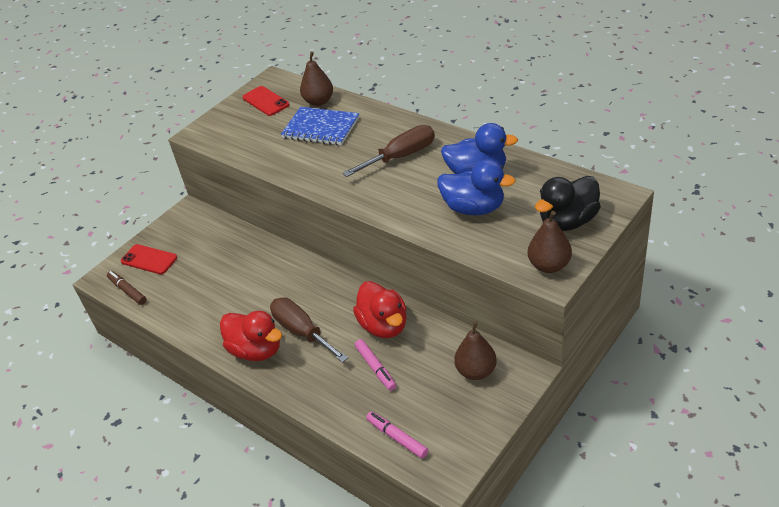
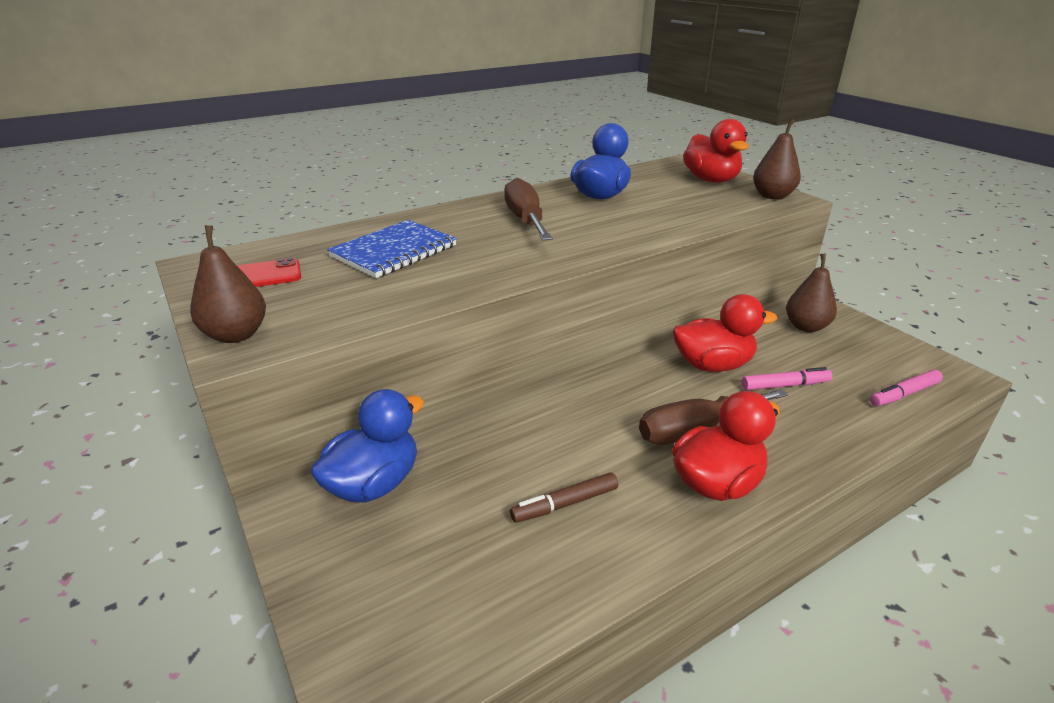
camera: 75 degrees left, 10 degrees down
(127, 291) = (452, 653): brown marker -> brown marker (565, 504)
(149, 259) = (379, 595): red phone -> none
(319, 101) = (326, 243): brown pear -> brown pear (236, 335)
(474, 208) = (659, 206): blue duck -> blue duck (374, 484)
(568, 221) = (711, 180): black duck -> red duck

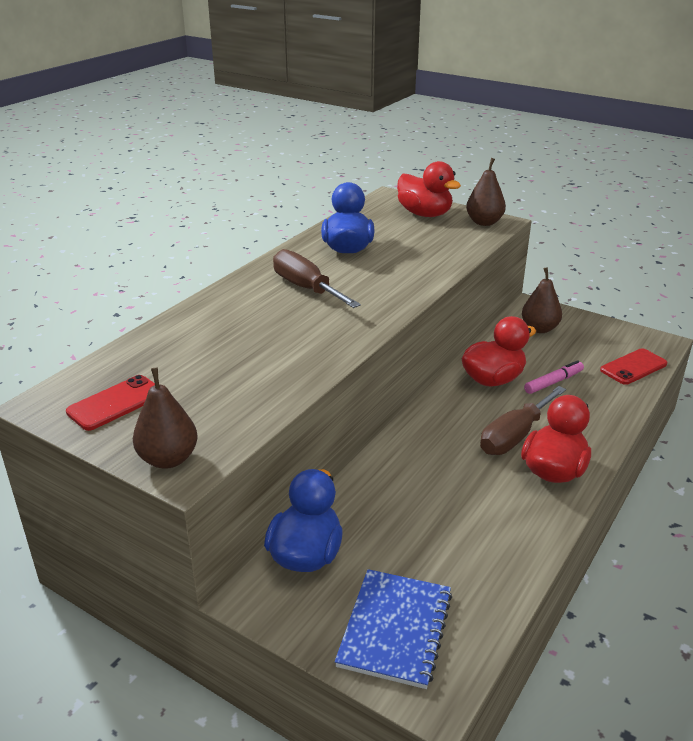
camera: 25 degrees left, 0 degrees up
(394, 251) = (220, 346): blue notebook -> blue notebook (395, 629)
(565, 504) = (463, 520): brown marker -> none
(904, 394) = (633, 367): pink marker -> red phone

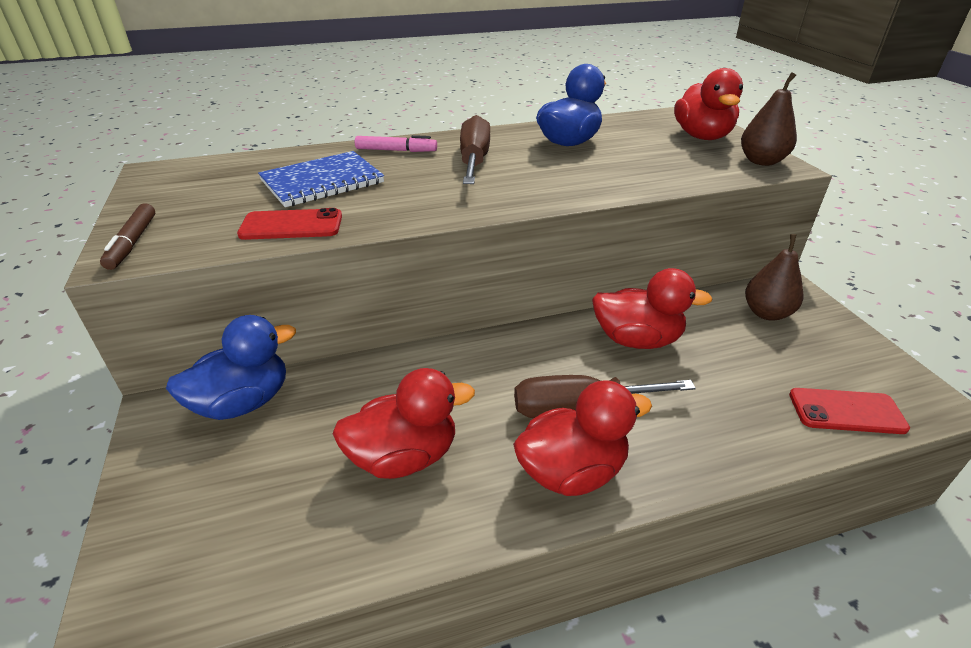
camera: 40 degrees right, 5 degrees up
(116, 403) = (188, 189): red phone -> red phone (291, 225)
(168, 459) = (133, 243): brown pear -> brown marker
(395, 629) = (196, 522): blue notebook -> blue notebook (322, 182)
(459, 518) = (404, 456): none -> red duck
(553, 382) = (706, 376): pink marker -> pink marker (396, 150)

